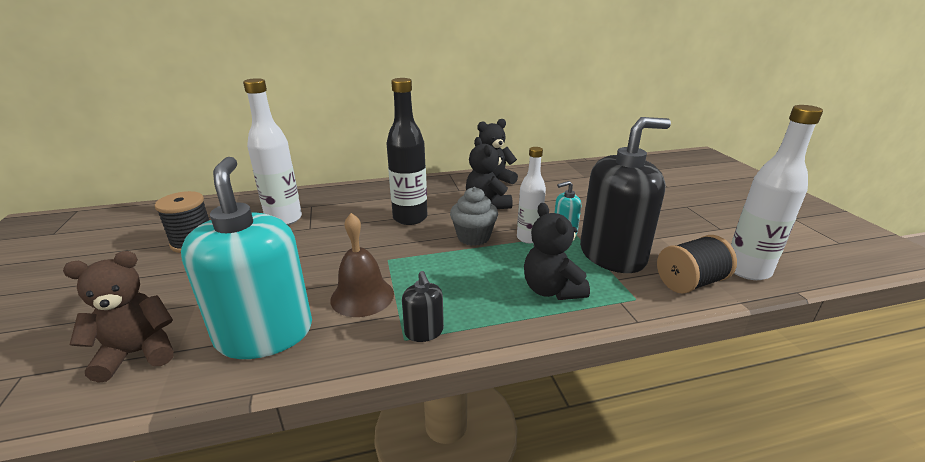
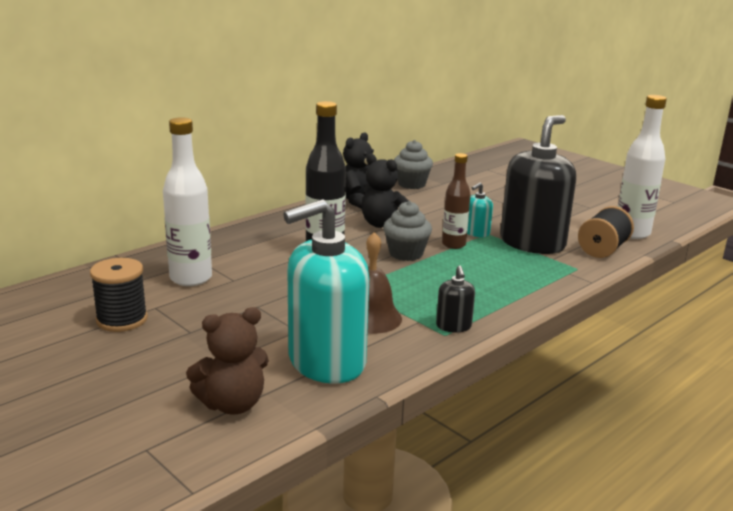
camera: 30 degrees left, 5 degrees down
(138, 353) = (232, 404): brown teddy bear -> brown teddy bear turned 150 degrees counterclockwise
(265, 334) = (326, 362): turquoise soap dispenser -> turquoise soap dispenser turned 75 degrees counterclockwise
(424, 332) = (453, 326): black soap dispenser -> black soap dispenser turned 45 degrees clockwise
(528, 238) = (453, 244): white bottle -> brown bottle
(551, 290) = (514, 277): black teddy bear -> none
(555, 173) = (411, 184): none -> grey cupcake

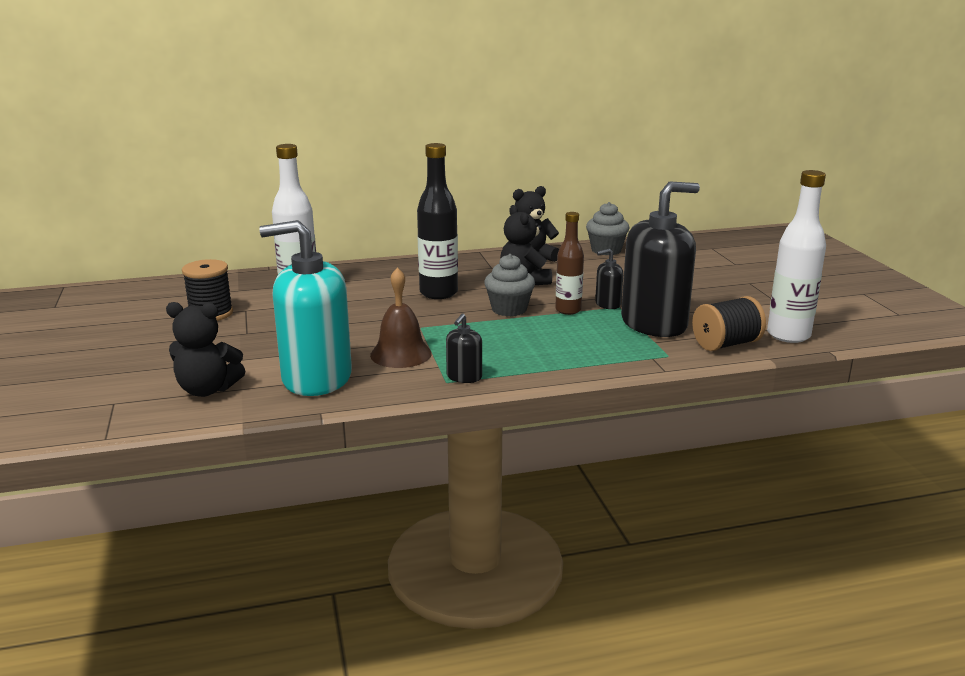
camera: 30 degrees right, 0 degrees up
(232, 404) = (207, 390): brown teddy bear -> black teddy bear
(476, 233) = (607, 304): turquoise soap dispenser -> black soap dispenser

